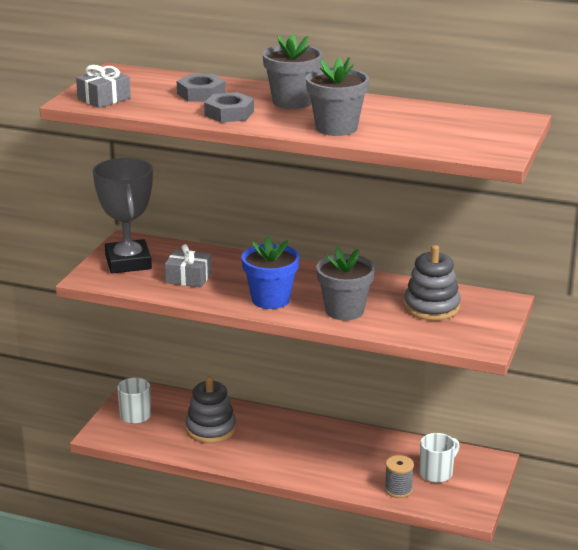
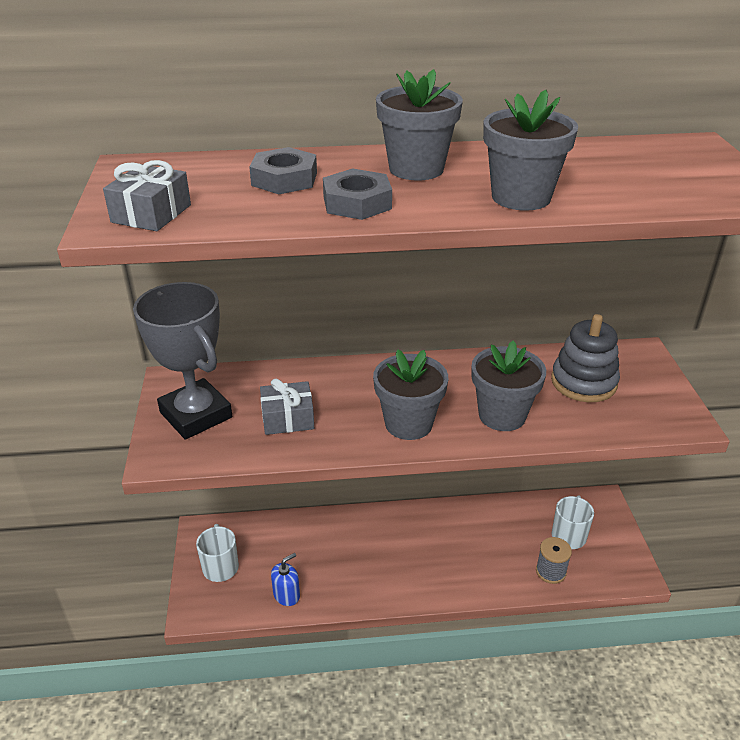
camera: 25 degrees left, 10 degrees up
(173, 444) = (286, 595): none -> blue soap dispenser
(210, 429) = (314, 558): grey stacking toy -> none
(270, 299) = (408, 423): blue flower pot -> grey flower pot

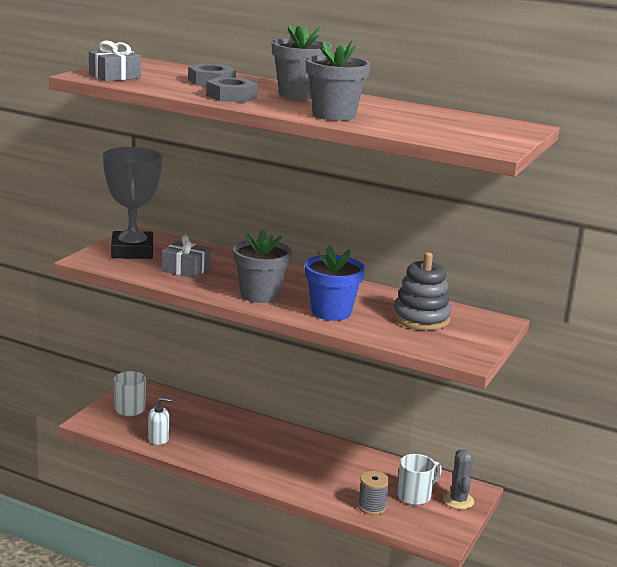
camera: 30 degrees right, 15 degrees down
(286, 595) = (158, 439): blue soap dispenser -> white soap dispenser
(502, 415) = (331, 312): grey flower pot -> blue flower pot
(604, 521) = (458, 500): none -> grey cactus

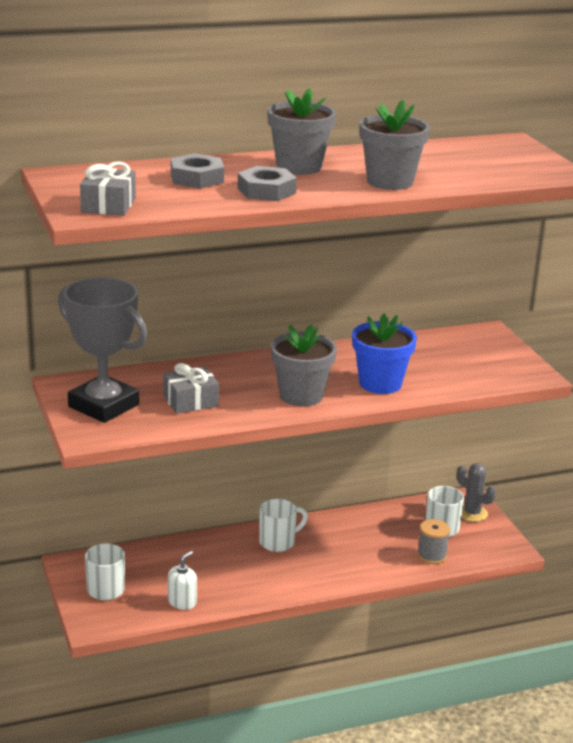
camera: 45 degrees left, 5 degrees up
(280, 441) = (278, 542): none -> white mug
(421, 318) = (443, 356): grey stacking toy -> none

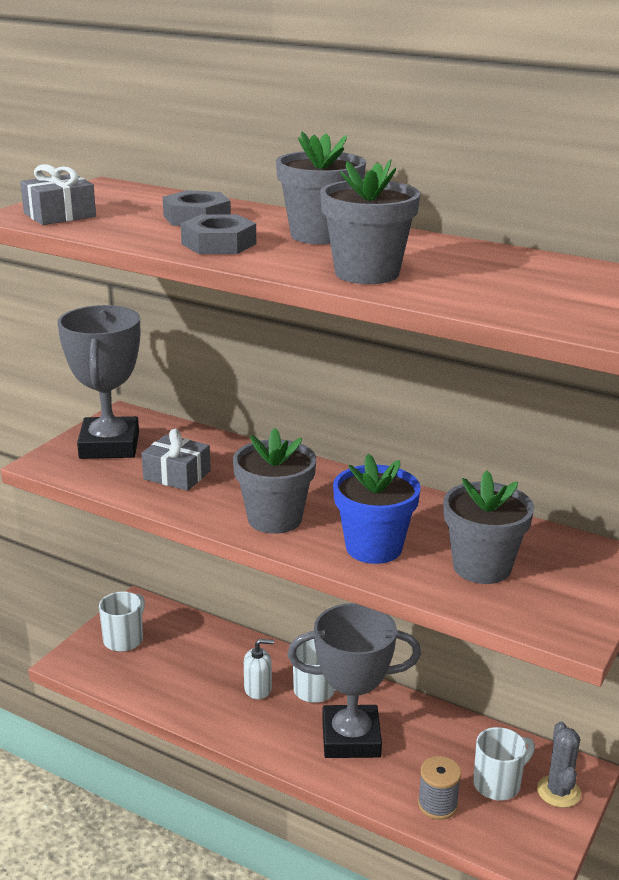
camera: 50 degrees right, 0 degrees up
(182, 602) = (155, 689): white soap dispenser -> white soap dispenser (258, 689)
(339, 553) = (351, 738): none -> grey trophy
(445, 366) = (482, 567): none -> grey flower pot

